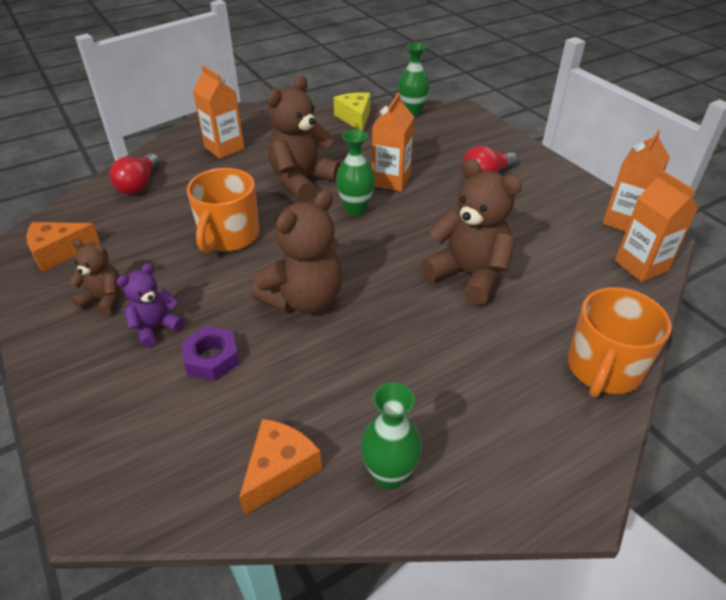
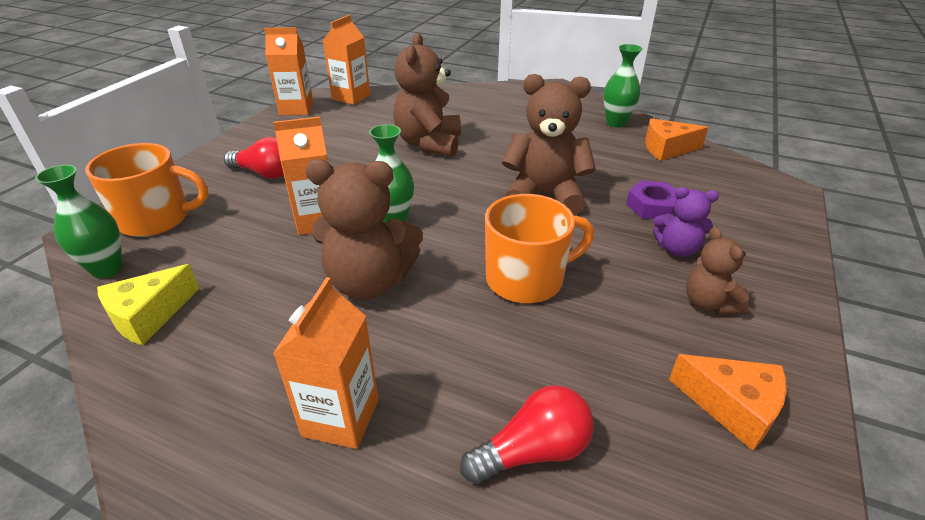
camera: 125 degrees left, 5 degrees down
(603, 369) = (464, 93): orange mug -> orange mug (157, 219)

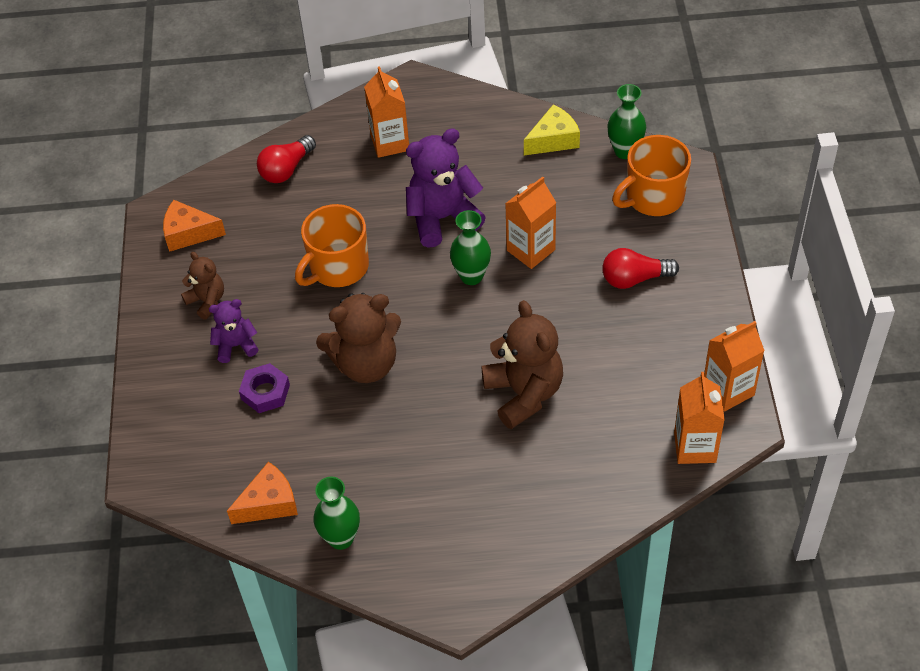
camera: 155 degrees right, 15 degrees up
(149, 316) = (553, 140): yellow cheese -> yellow cheese turned 45 degrees clockwise
(369, 282) = (442, 218): brown teddy bear -> purple teddy bear

